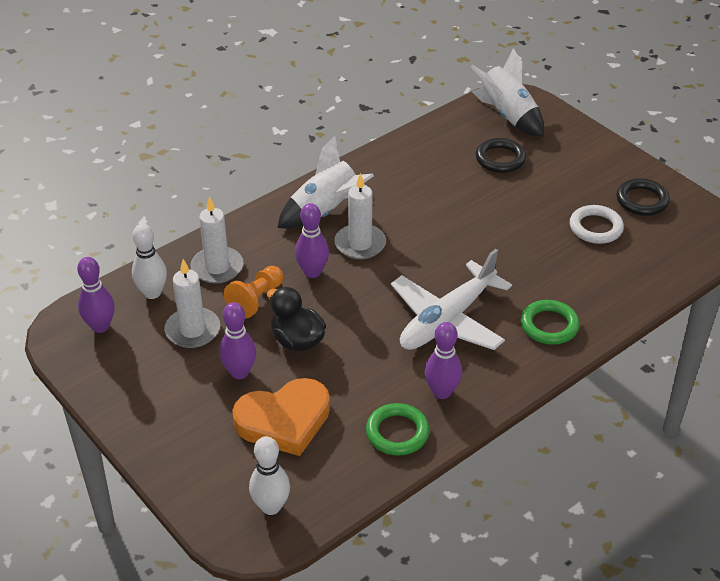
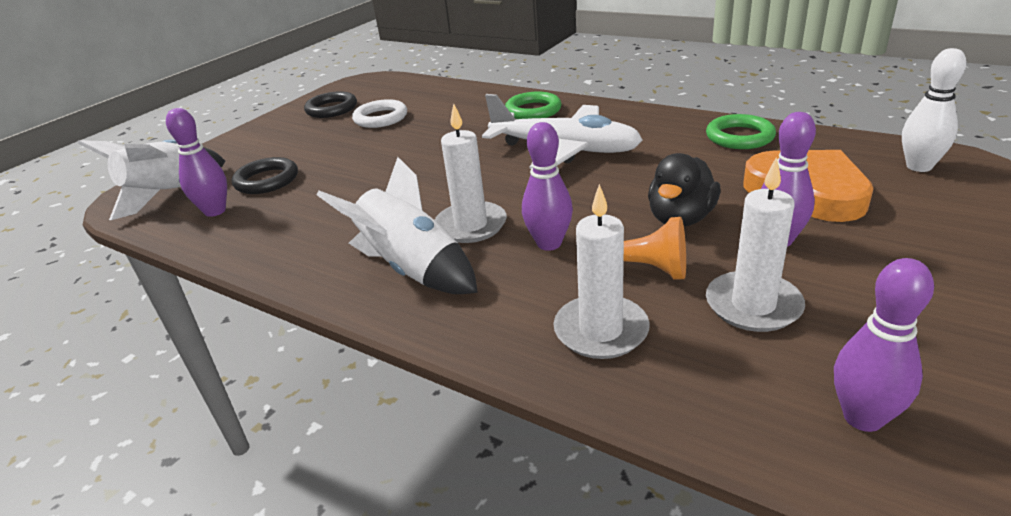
camera: 105 degrees left, 10 degrees down
(152, 293) = (720, 383): white bowling pin -> none
(442, 392) = (665, 131): purple bowling pin -> purple bowling pin (215, 211)

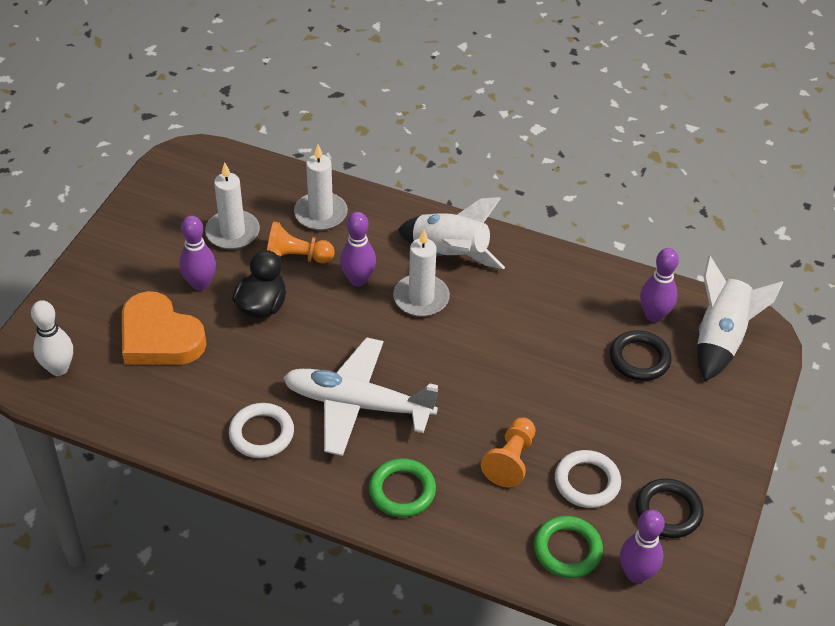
camera: 165 degrees right, 15 degrees up
(435, 125) = (510, 460): none -> orange pawn
(660, 132) = (261, 433): none -> white ring
(739, 137) = (187, 422): green ring -> green ring (567, 550)
(863, 417) = (202, 175): purple bowling pin -> purple bowling pin (636, 574)

